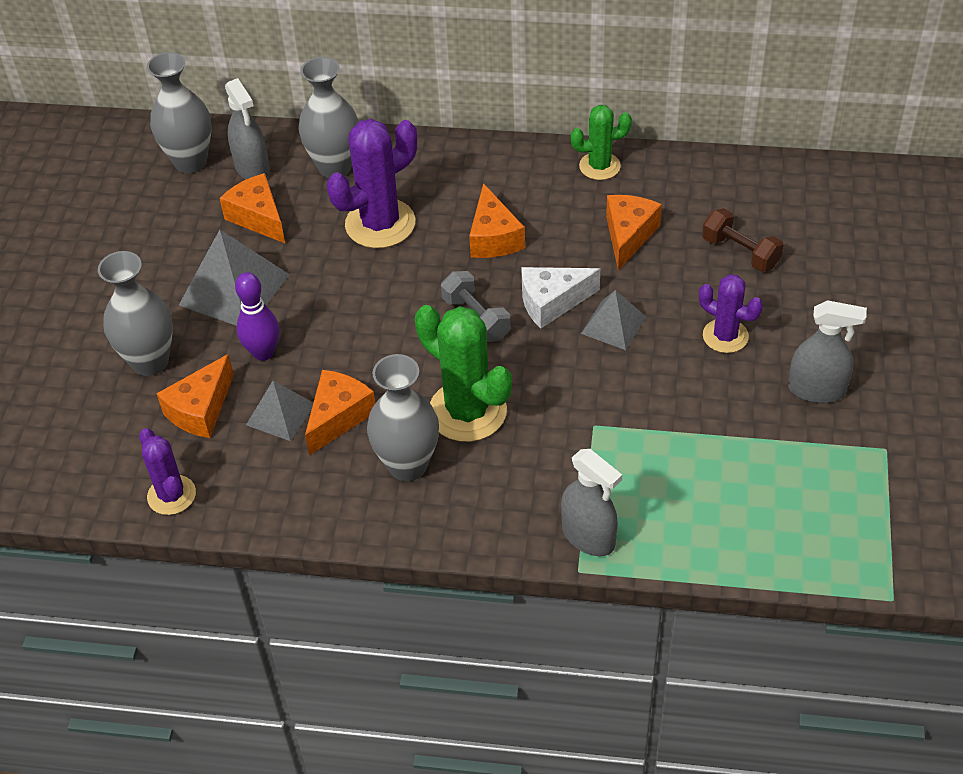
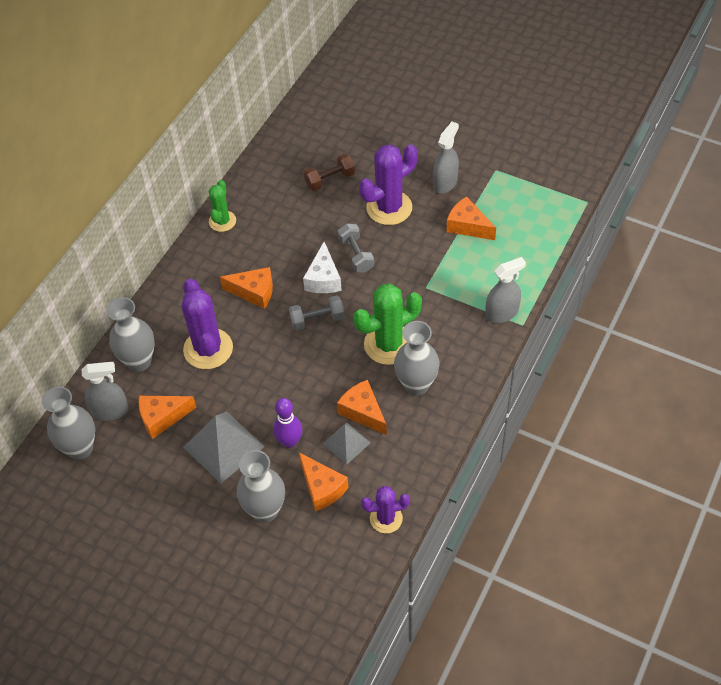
camera: 70 degrees left, 5 degrees up
(613, 325) = (356, 255): grey pyramid -> grey dumbbell
(628, 236) = (289, 226): orange cheese -> orange cheese (467, 226)
(725, 336) = (389, 208): purple cactus -> purple cactus, size x1.67

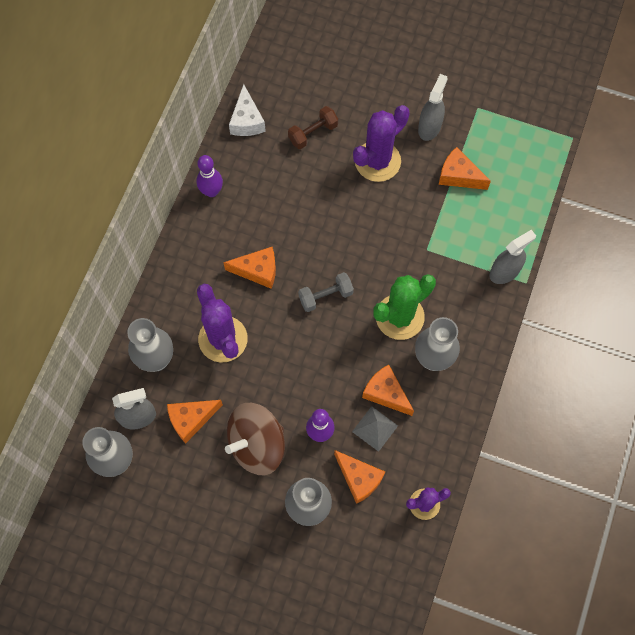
camera: 10 degrees left, 15 degrees up
(222, 221) = (211, 191): green cactus -> purple bowling pin
(223, 447) = (257, 445): grey pyramid -> brown spinning top
(323, 279) = (324, 249): white cheese -> white cheese (247, 121)
(356, 255) = (352, 219): grey dumbbell -> none

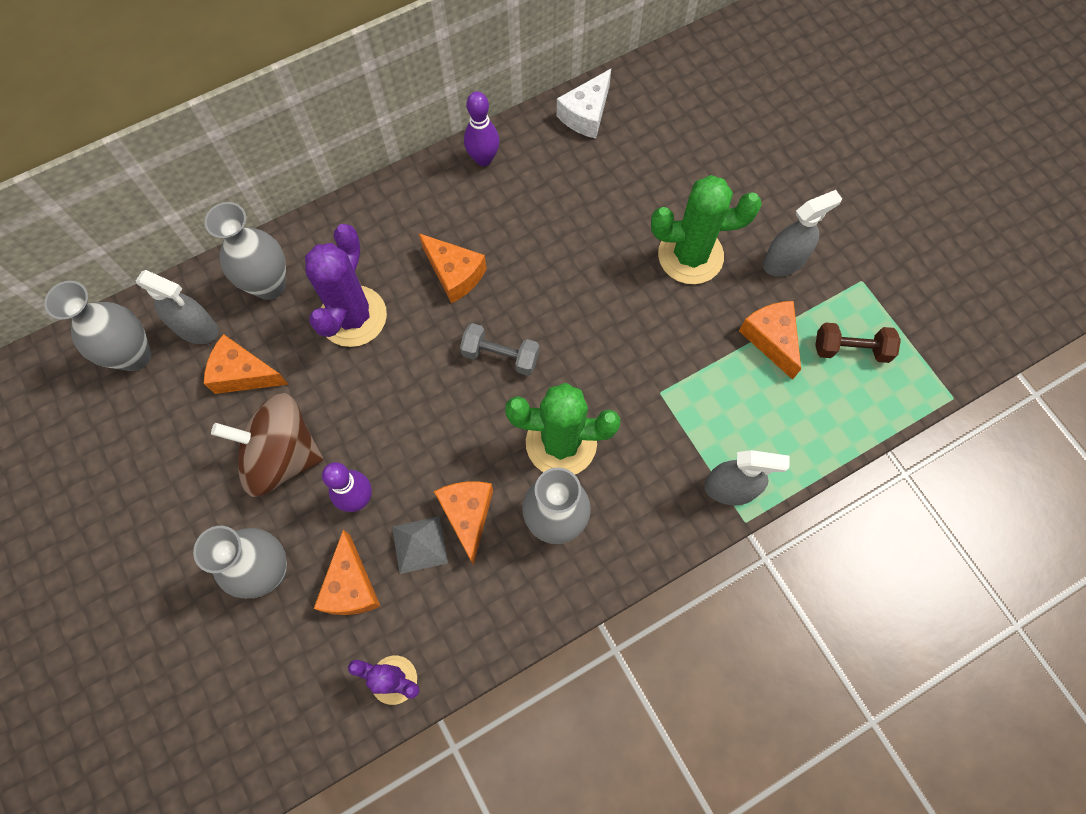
camera: 40 degrees right, 0 degrees up
(313, 133) = (645, 176): brown dumbbell -> brown dumbbell (851, 349)
(377, 161) = (690, 255): purple cactus -> green cactus

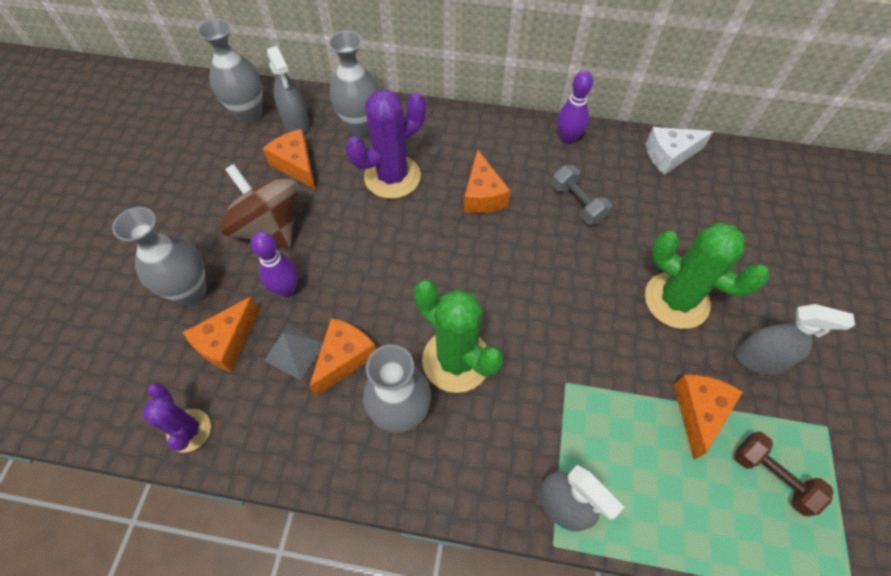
camera: 40 degrees right, 10 degrees down
(500, 356) = (466, 268): grey dumbbell -> grey dumbbell (577, 203)

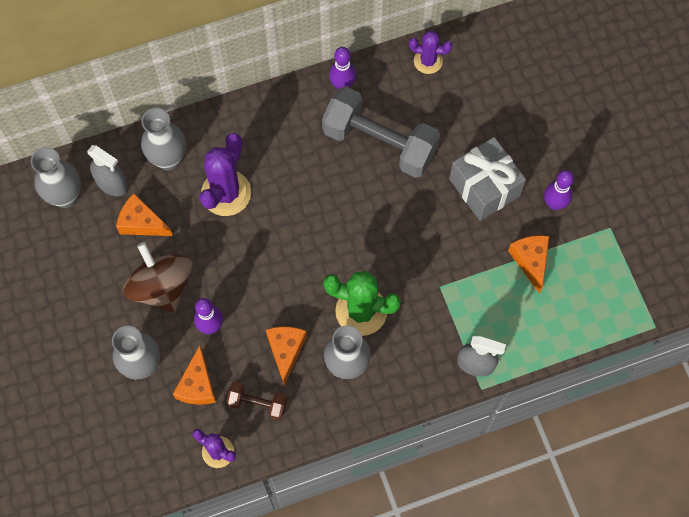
camera: 30 degrees left, 10 degrees up
(269, 228) = (161, 287): brown spinning top -> brown spinning top turned 45 degrees clockwise
(294, 351) = (249, 365): grey pyramid -> none
(483, 195) = (305, 173): orange cheese -> none
(577, 203) = (380, 142): grey dumbbell -> grey dumbbell, size x2.09
(669, 155) = (428, 61): white cheese -> purple cactus
(676, 300) = (484, 187): green cactus -> grey gift
(759, 360) = (554, 203): grey spray bottle -> purple bowling pin
(772, 476) = (588, 278): brown dumbbell -> brown dumbbell (257, 403)

